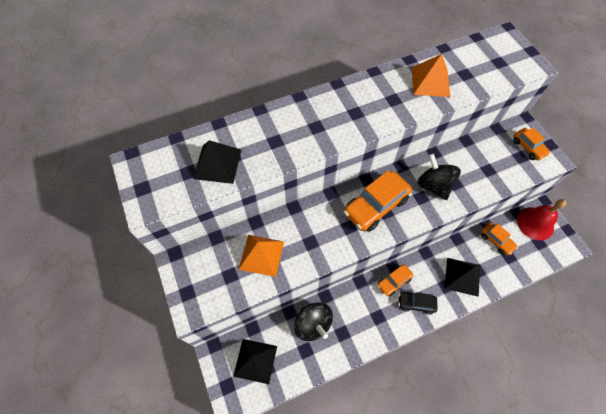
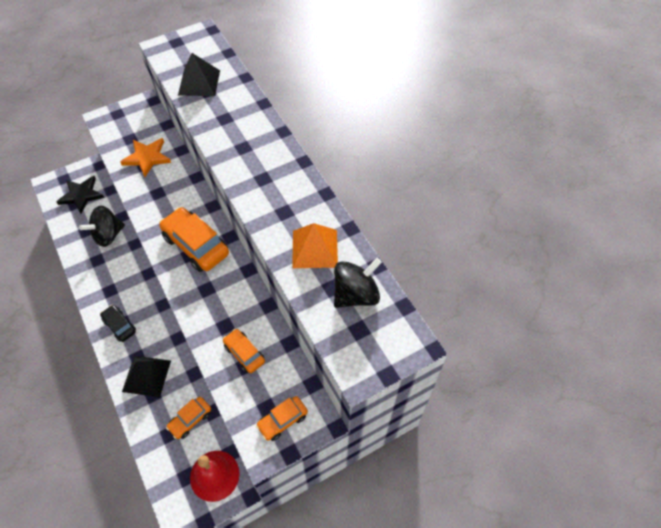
camera: 85 degrees right, 5 degrees down
(255, 361) = (81, 195): black pyramid -> black star
(261, 255) = (147, 157): orange pyramid -> orange star
(394, 282) = (145, 304): orange car -> orange car (244, 353)
(416, 303) = (119, 326): black car -> black car turned 45 degrees counterclockwise
(433, 185) = (221, 302): black spinning top -> black spinning top (356, 294)

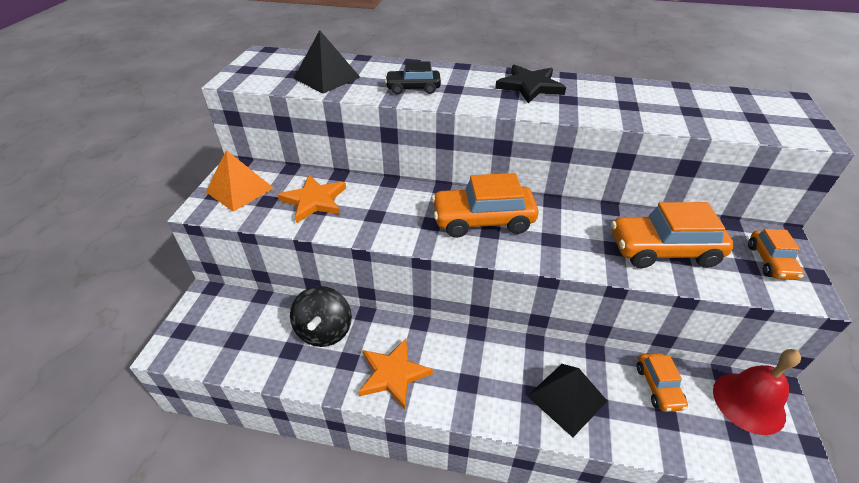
camera: 50 degrees left, 15 degrees down
(81, 195) = (232, 326): black star -> black star (530, 86)
(103, 285) = (393, 374): none -> orange star
(119, 326) = (470, 388): black car -> black car (413, 88)
(244, 353) = (663, 250): orange car -> orange car, size x1.78
(314, 248) = (633, 101): orange pyramid -> orange pyramid (240, 190)
(356, 294) = (710, 103): black spinning top -> none

